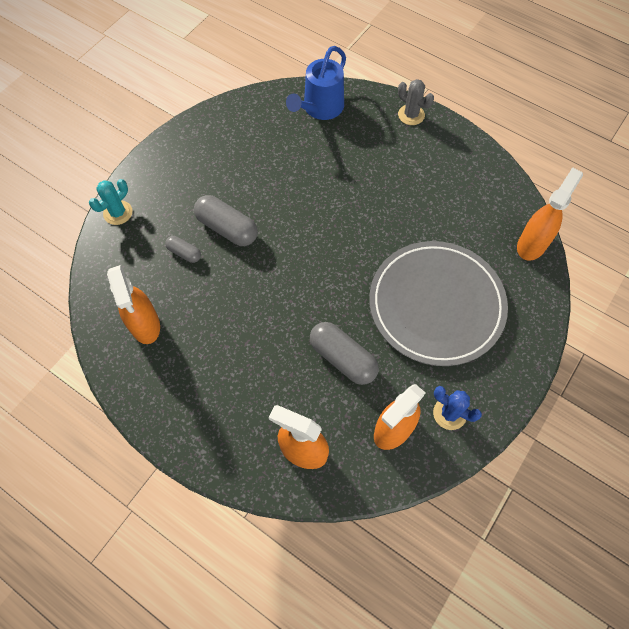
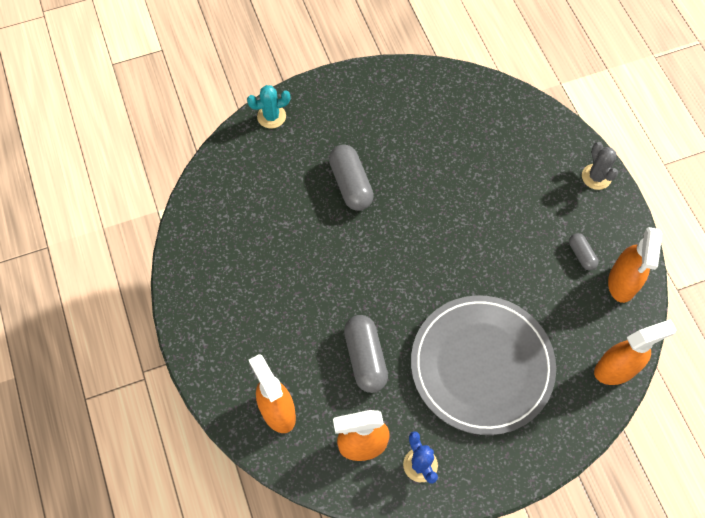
camera: 35 degrees right, 0 degrees up
(145, 325) = (228, 227): orange spray bottle -> orange spray bottle (622, 283)
(184, 253) = (300, 184): grey capsule -> grey capsule (581, 255)
(320, 109) = (513, 121): blue watering can -> none

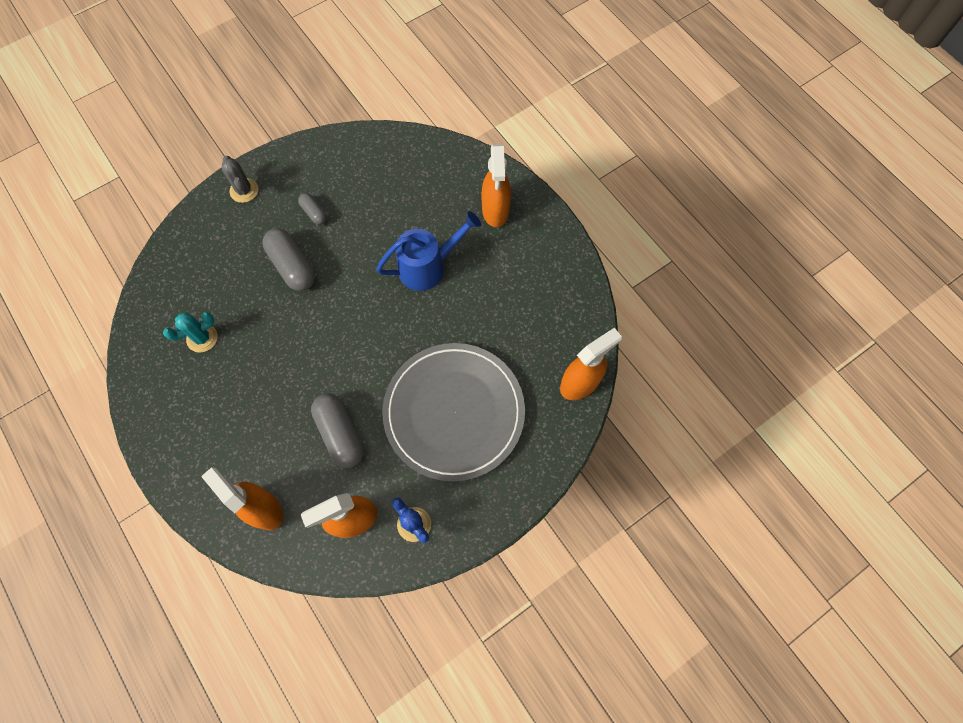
camera: 15 degrees left, 5 degrees up
(271, 116) = (200, 217): turquoise cactus -> turquoise cactus (202, 338)
(484, 216) = (428, 267): none -> blue watering can
(581, 255) = (527, 282): grey capsule -> grey capsule (314, 213)
(596, 177) = (526, 204): grey cactus -> grey cactus (244, 190)
(622, 283) = (569, 300): orange spray bottle -> orange spray bottle (495, 210)

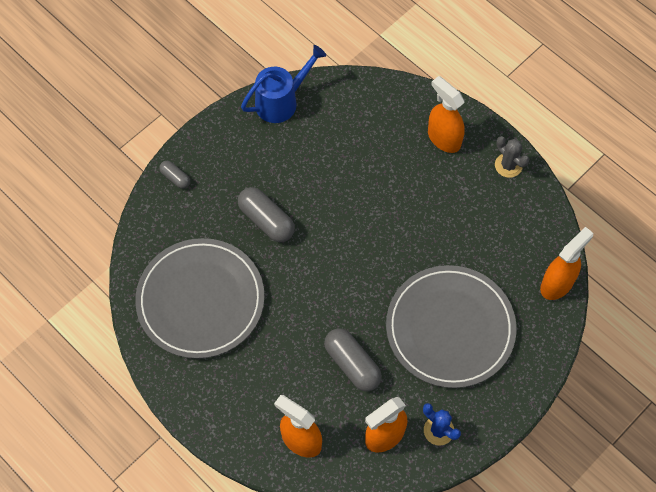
camera: 10 degrees left, 5 degrees down
(202, 338) = (200, 300): turquoise cactus -> grey plate
(244, 190) = (200, 156): grey cactus -> grey cactus (508, 165)
(314, 213) = (273, 167): grey capsule -> grey capsule (175, 178)
(428, 267) = (394, 201): blue watering can -> blue watering can (281, 101)
(495, 210) = (443, 138): orange spray bottle -> orange spray bottle turned 150 degrees clockwise

